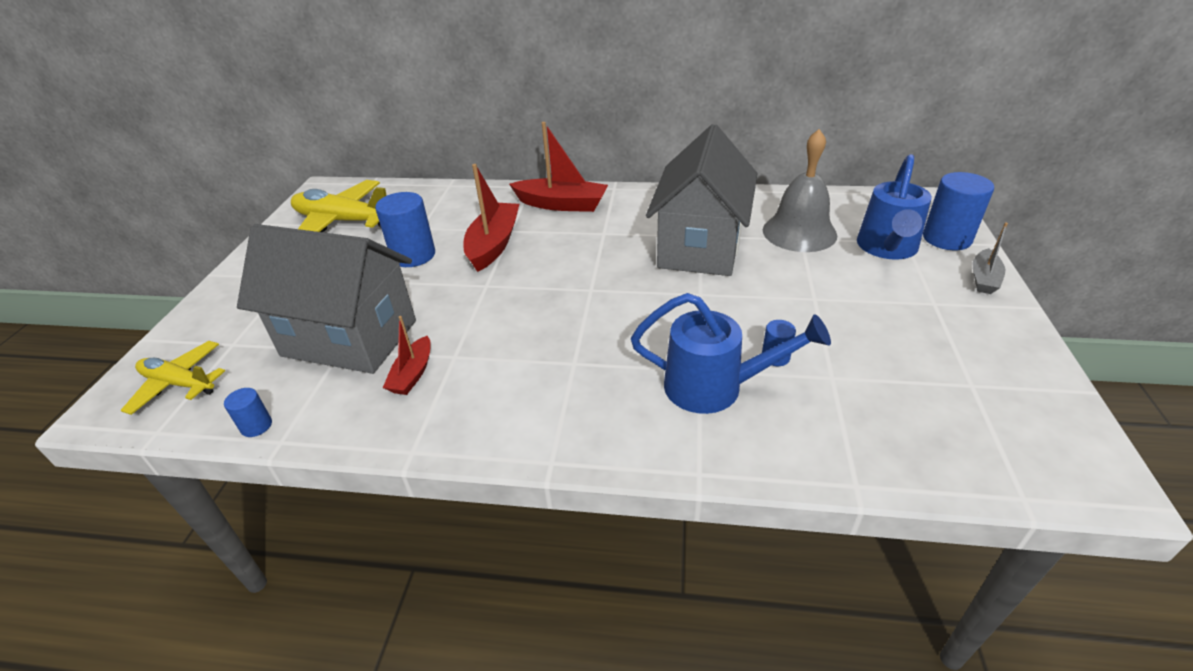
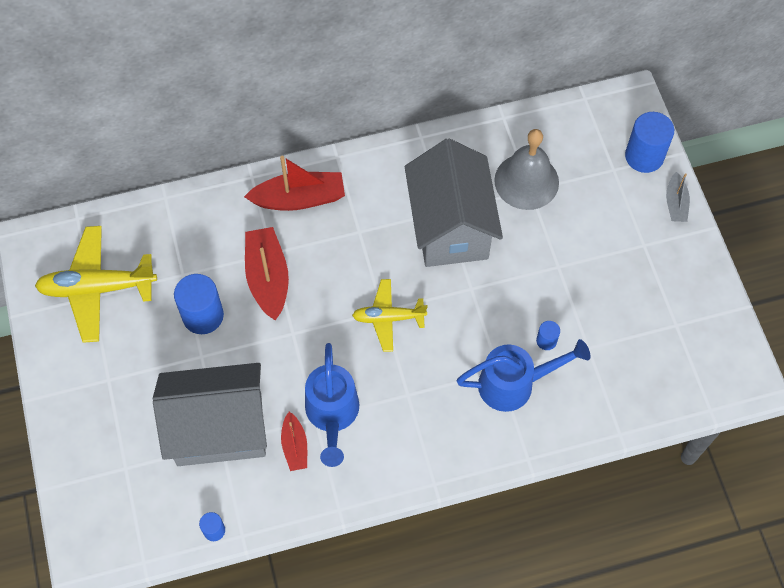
camera: 25 degrees left, 25 degrees up
(179, 384) = (119, 518): yellow plane -> yellow plane (388, 318)
(887, 248) = (600, 184): blue watering can -> blue watering can (332, 415)

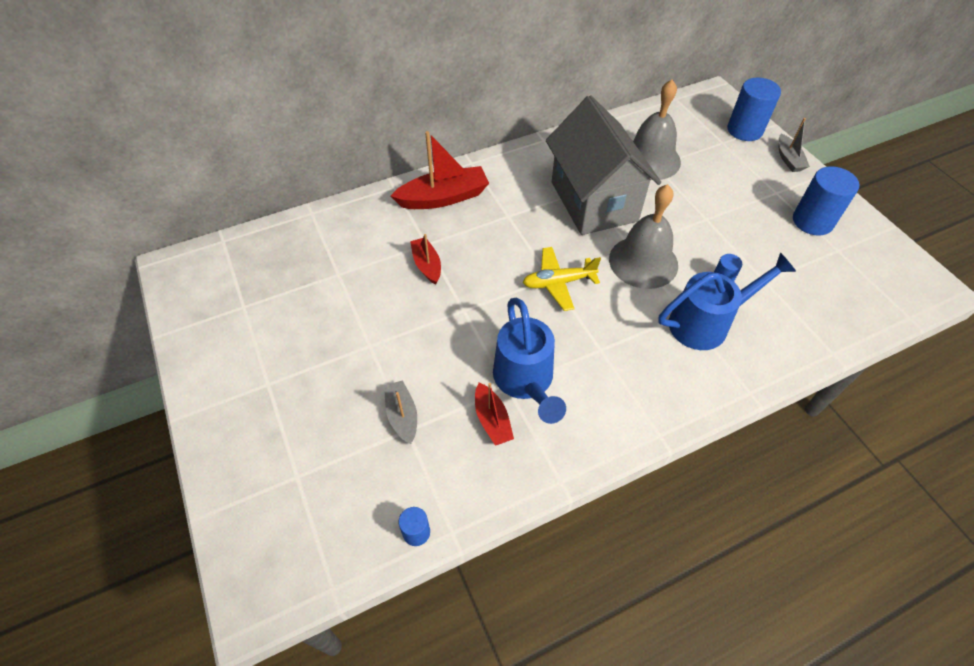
camera: 10 degrees left, 10 degrees down
(97, 288) = (248, 298): yellow plane -> none
(203, 316) = (365, 307): blue cylinder -> blue cylinder (812, 221)
(219, 429) = (402, 415): grey house -> grey boat
(268, 278) = (427, 265): red boat -> red boat, size x0.57
(477, 307) = (643, 262): none -> grey bell

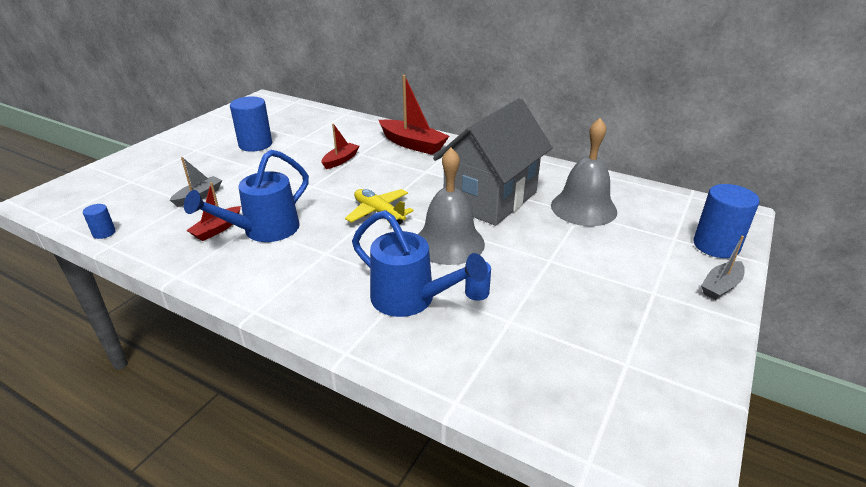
camera: 55 degrees right, 20 degrees down
(812, 221) = (645, 331): blue cylinder -> blue cylinder (255, 144)

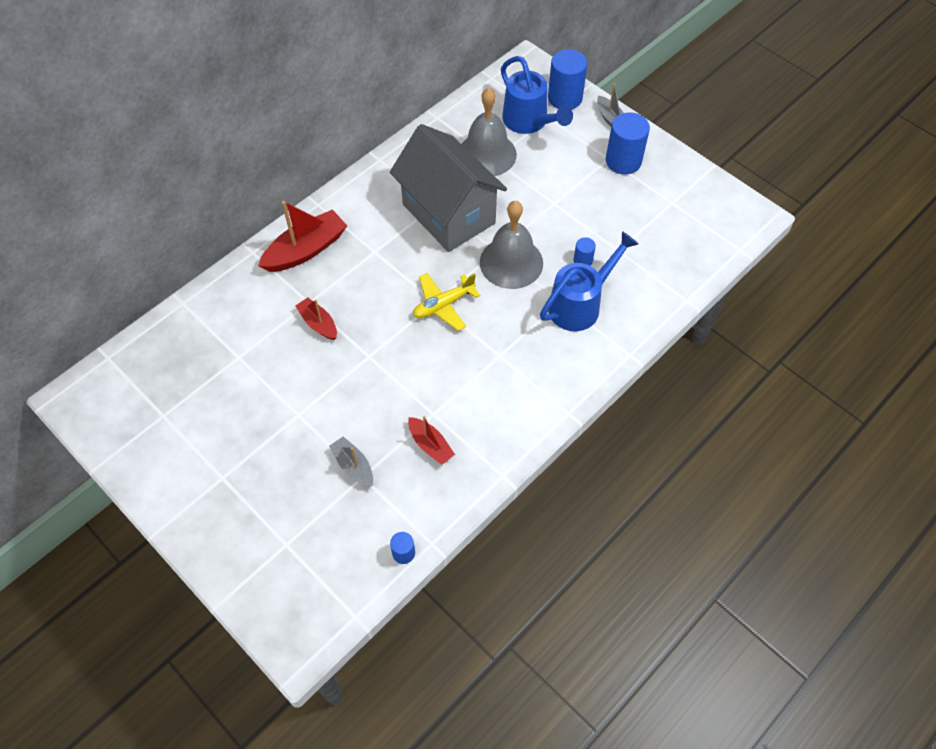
camera: 75 degrees left, 25 degrees up
(255, 144) = (236, 409): blue cylinder -> blue cylinder (623, 161)
(264, 230) = (446, 403): blue watering can -> blue watering can (529, 122)

